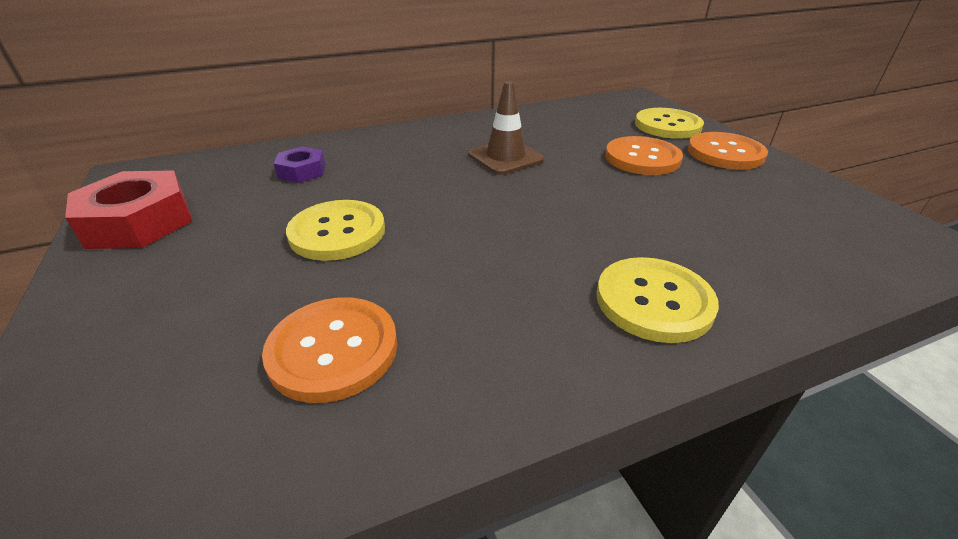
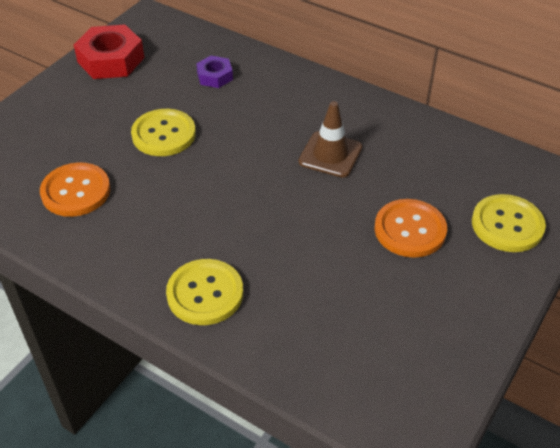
camera: 55 degrees right, 10 degrees up
(725, 153) = (479, 280): orange button -> none

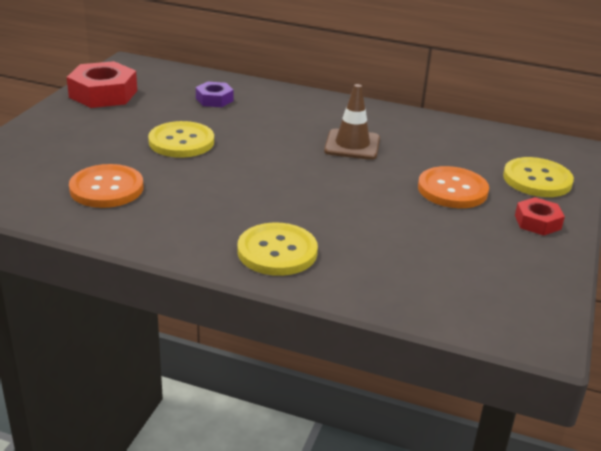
camera: 15 degrees left, 15 degrees down
(481, 286) = (537, 222): none -> red nut

